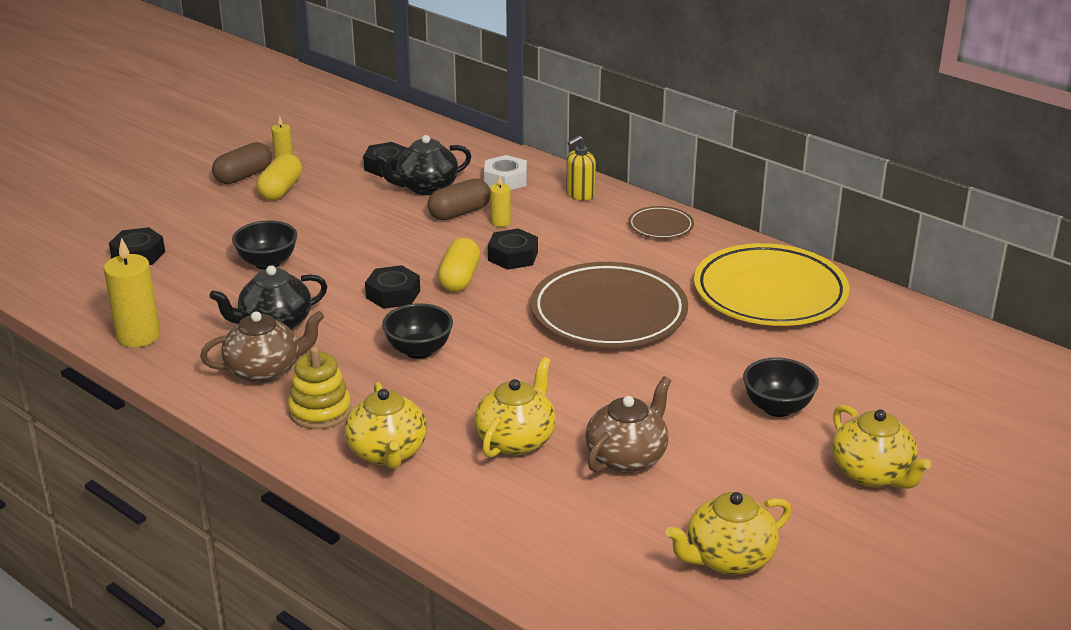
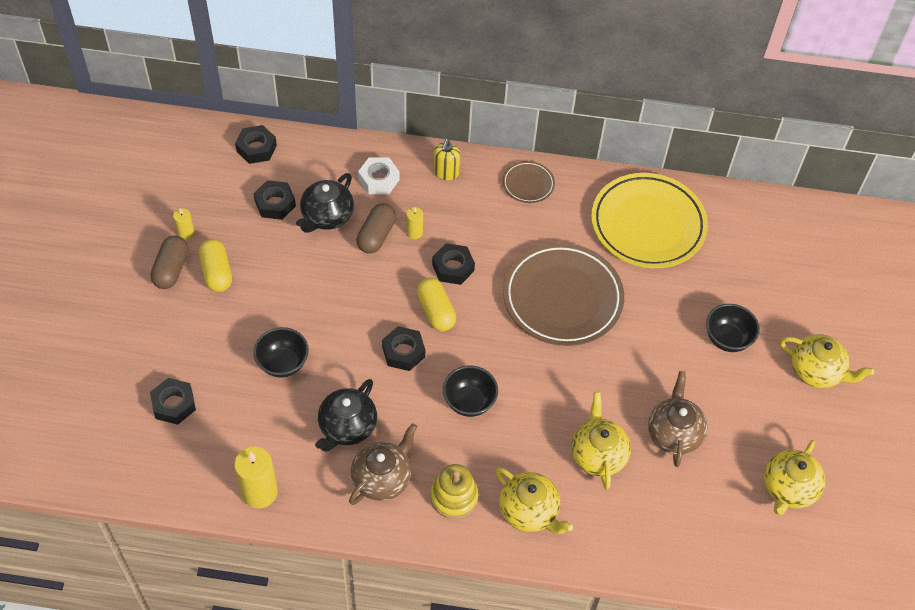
camera: 35 degrees left, 25 degrees up
(411, 130) = (256, 148): none -> black nut

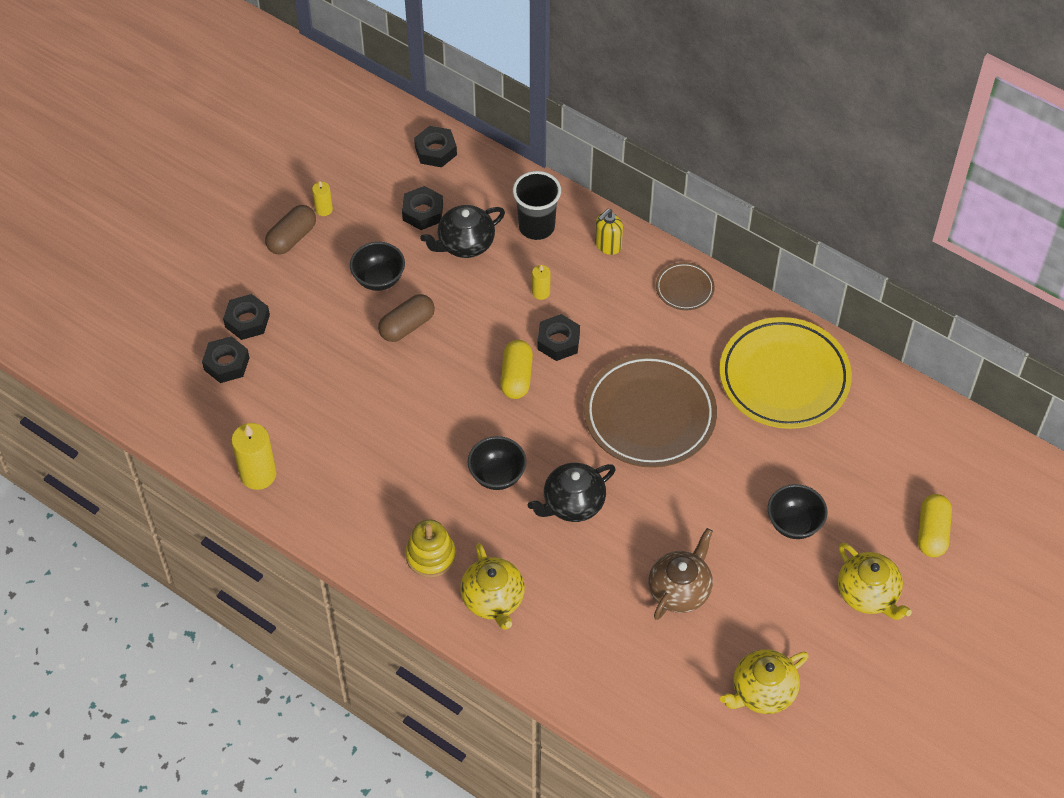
camera: 30 degrees right, 0 degrees up
(216, 272) = (331, 257): yellow capsule -> yellow capsule (932, 532)
(283, 363) = (344, 367): black bowl -> black bowl (379, 279)
(347, 427) = (369, 450): black teapot -> black teapot (572, 503)
(376, 235) = (502, 281): brown capsule -> brown capsule (407, 326)
(379, 180) = (536, 227): white nut -> black cup
(382, 478) = (375, 510): brown teapot -> none
(403, 352) = (462, 403): black nut -> black nut (247, 321)
(598, 454) = (591, 577): yellow teapot -> none

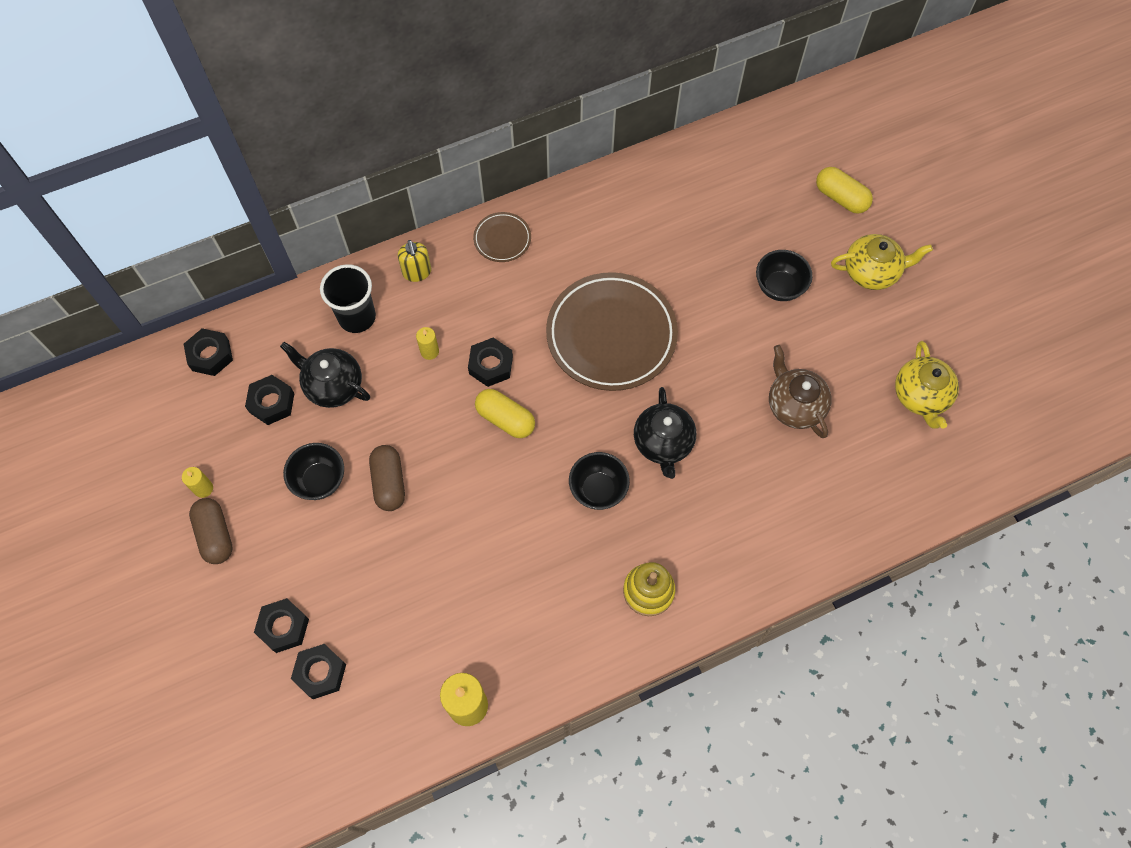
camera: 60 degrees left, 10 degrees up
(465, 244) = (333, 385): black teapot -> black teapot turned 120 degrees clockwise
(493, 599) = (723, 560): yellow teapot -> none
(784, 377) = (637, 216): yellow plate -> none

